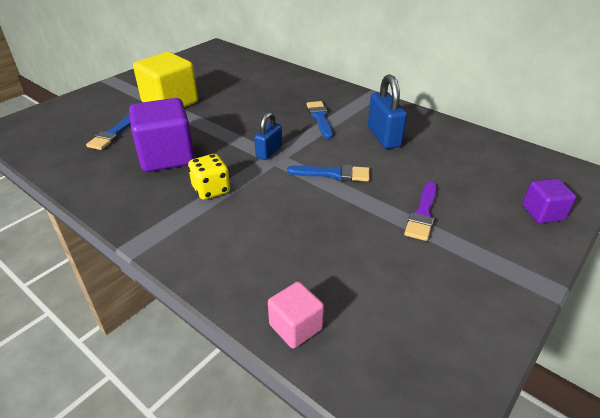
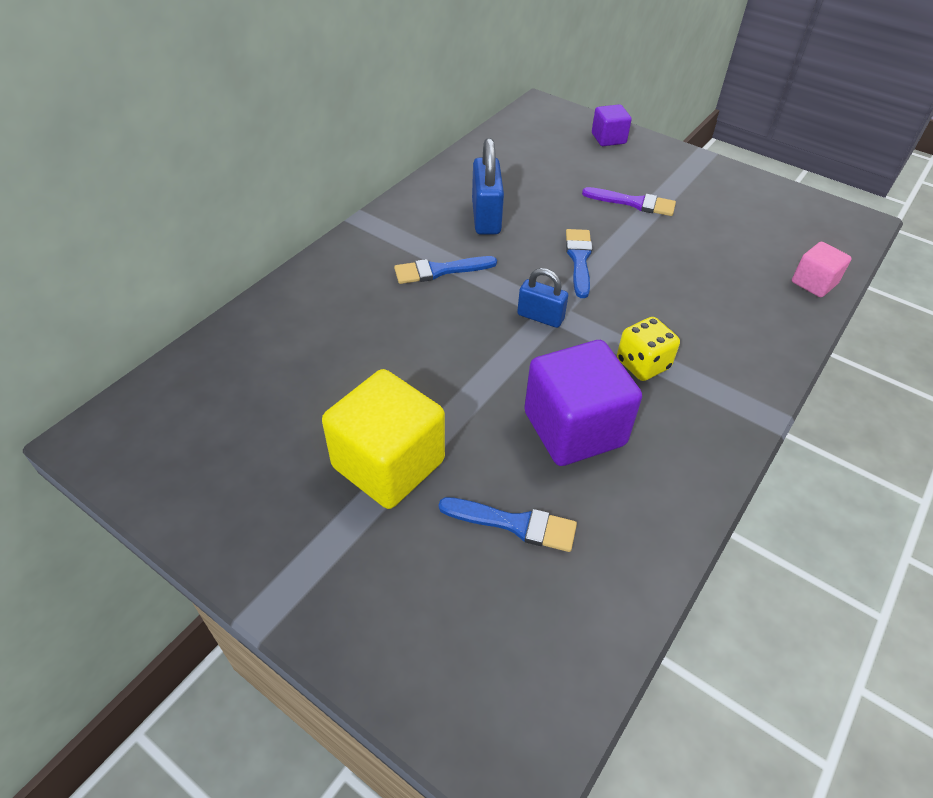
camera: 95 degrees left, 10 degrees up
(384, 137) = (486, 217): blue padlock -> blue padlock turned 75 degrees counterclockwise

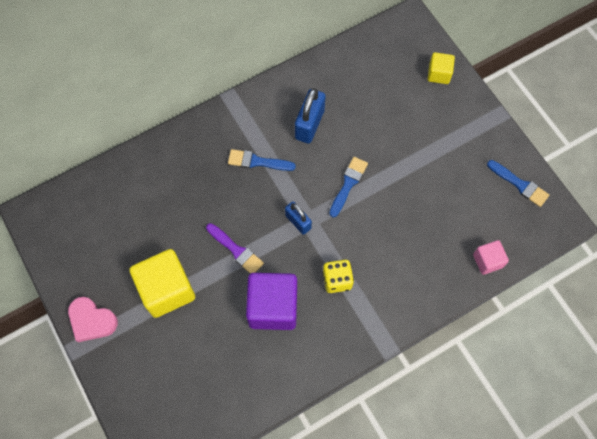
camera: 25 degrees right, 20 degrees up
(273, 558) = (92, 321): none -> pink heart
(515, 524) = (211, 350): blue brush -> blue brush (519, 184)
(608, 138) = (439, 74): purple cube -> yellow cube
(634, 203) = (415, 146): purple brush -> purple brush (236, 250)

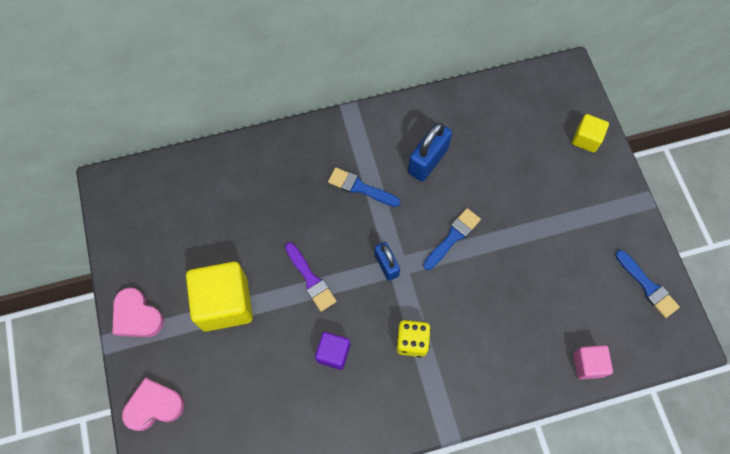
camera: 15 degrees right, 0 degrees up
(130, 392) = (154, 406): none -> pink heart
(273, 307) = (333, 353): purple cube -> purple cube, size x0.53

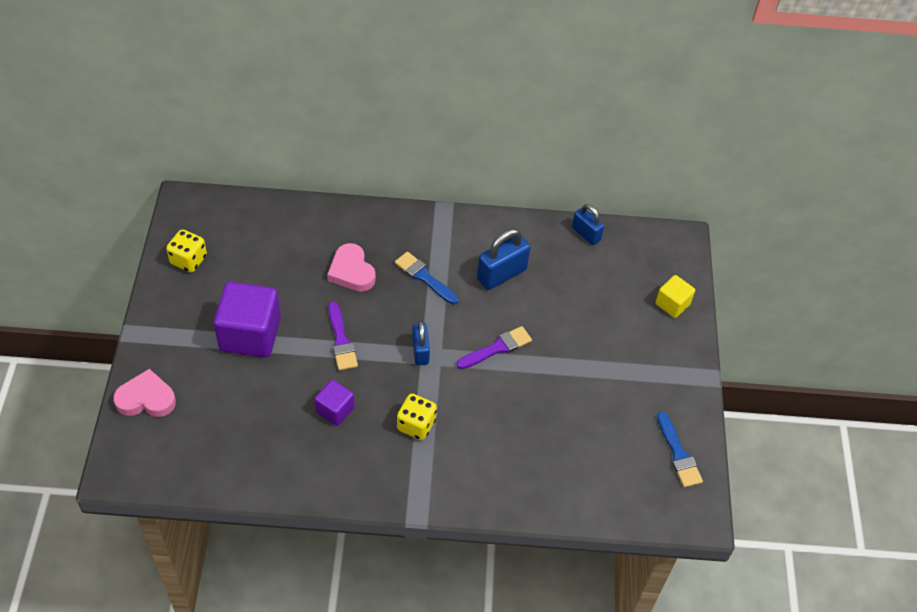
camera: 15 degrees right, 15 degrees down
(135, 245) = (188, 260): none -> yellow dice
(137, 316) = (164, 319): pink heart -> pink heart (351, 271)
(225, 303) = (250, 334): yellow cube -> purple cube
(453, 237) = (497, 348): blue brush -> purple brush
(485, 94) = (586, 234): none -> blue padlock
(588, 364) = (585, 503): pink cube -> none

